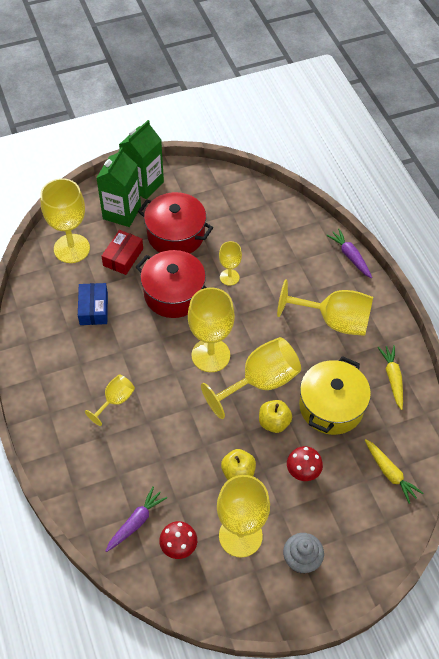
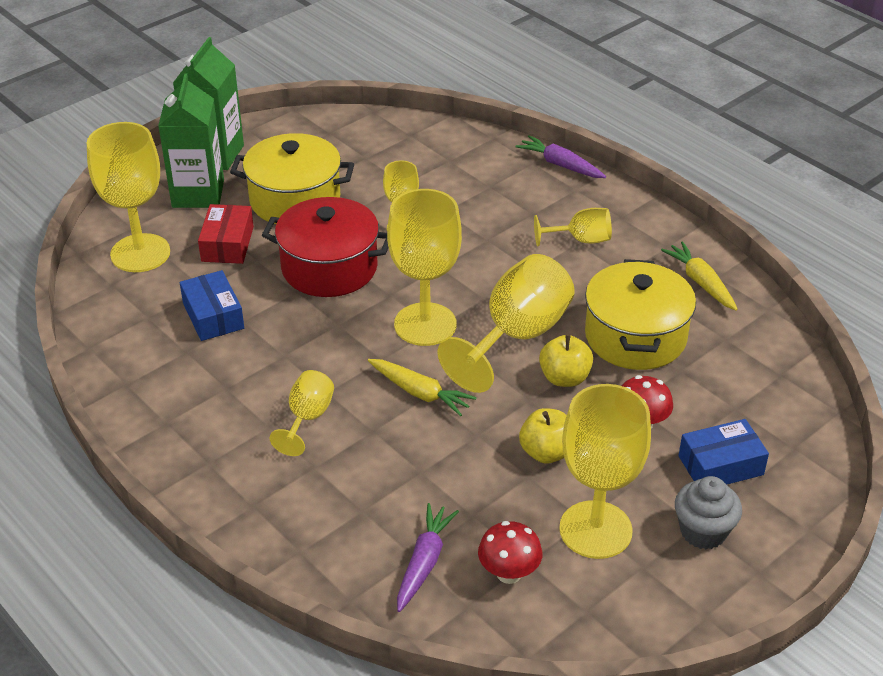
camera: 20 degrees left, 15 degrees down
(176, 235) = (295, 200): red pot -> yellow pot
(334, 321) = (580, 240): yellow goblet -> yellow goblet, size x0.54
(335, 518) = (720, 465): none -> blue box
(390, 473) = (764, 390): yellow carrot -> yellow carrot (420, 393)

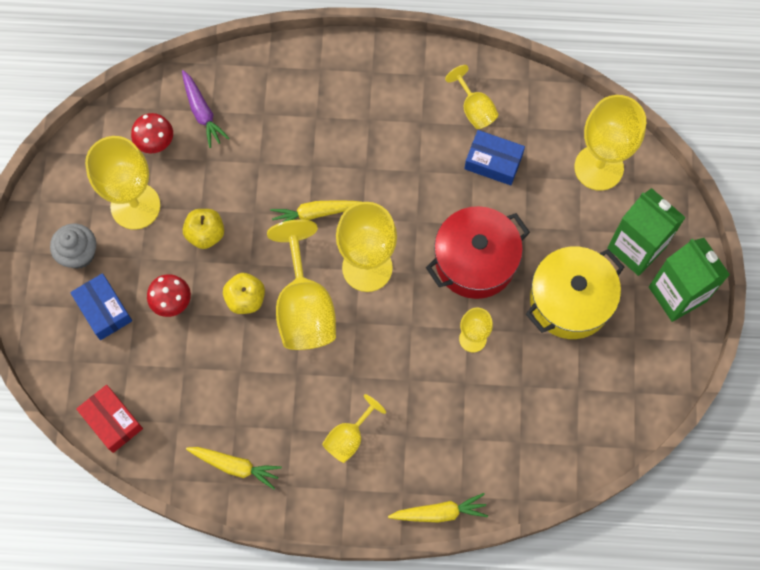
camera: 135 degrees right, 30 degrees up
(227, 244) = (559, 223): red box -> red box (112, 421)
(307, 418) = (355, 142): yellow goblet -> yellow goblet (474, 109)
(560, 165) = (440, 512): purple carrot -> yellow carrot
(635, 337) = (234, 373): yellow pot -> none
(720, 465) = (103, 310): blue box -> blue box turned 60 degrees counterclockwise

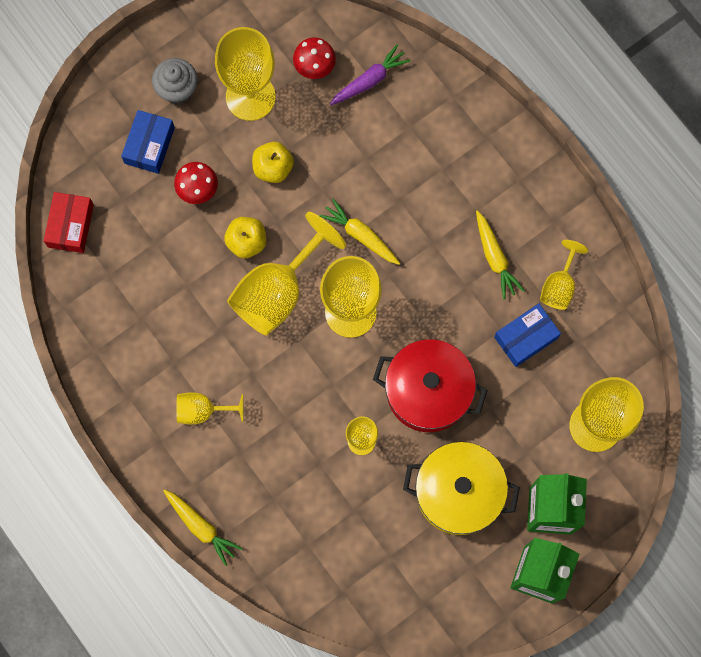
camera: 50 degrees right, 5 degrees up
(202, 113) = (370, 80): purple carrot -> purple carrot turned 150 degrees counterclockwise
(235, 466) = (111, 345): yellow carrot -> yellow carrot (495, 258)
(493, 162) = (526, 338): blue box -> blue box turned 75 degrees clockwise

